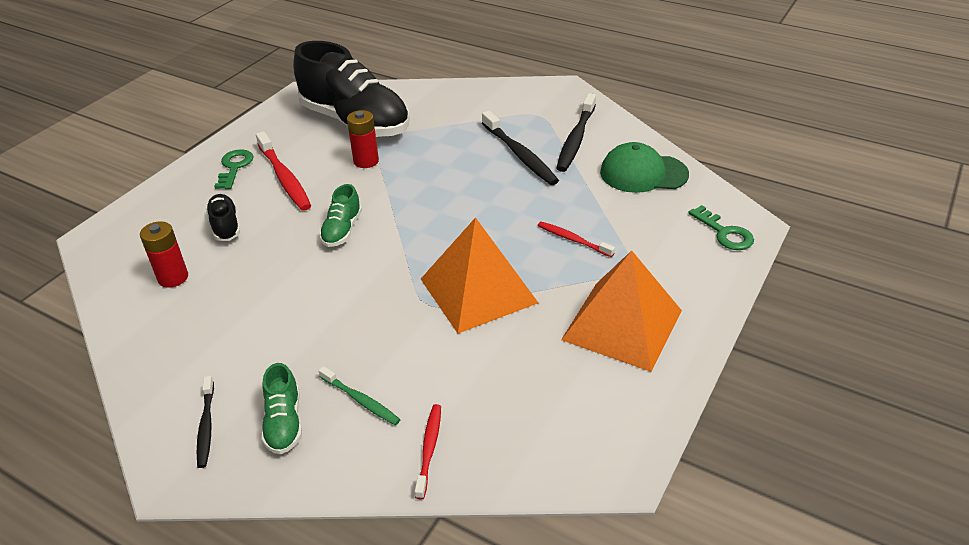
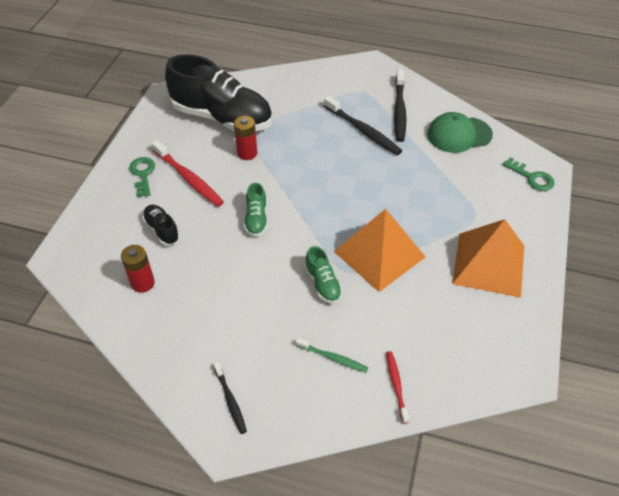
camera: 15 degrees left, 10 degrees up
(284, 423) = (286, 386): green shoe -> green shoe (323, 284)
(573, 240) = (430, 200): red toothbrush -> none

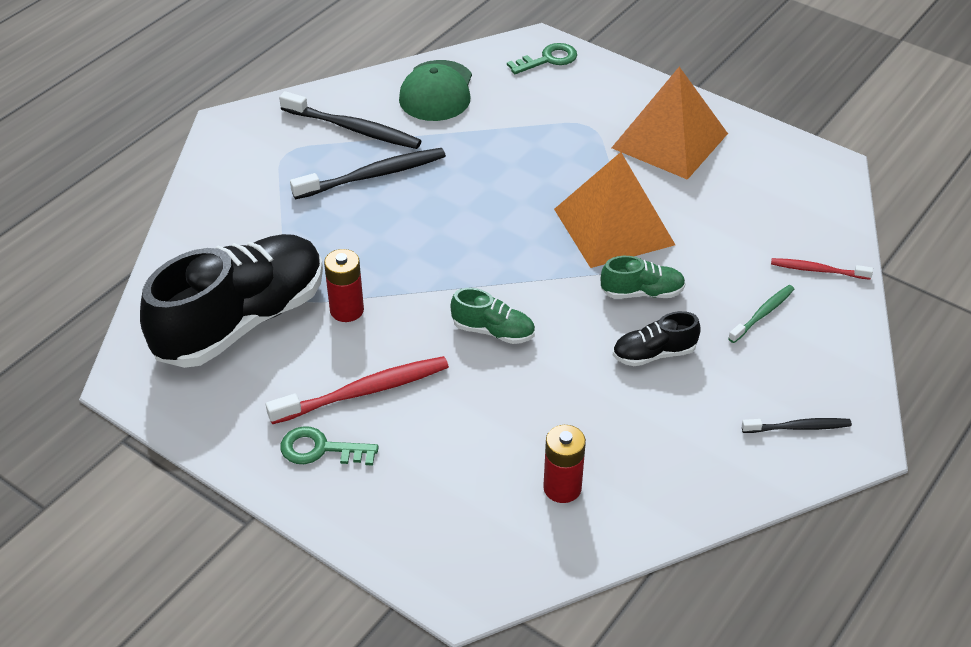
camera: 70 degrees left, 5 degrees down
(162, 230) = (462, 445): black shoe -> black shoe (654, 354)

